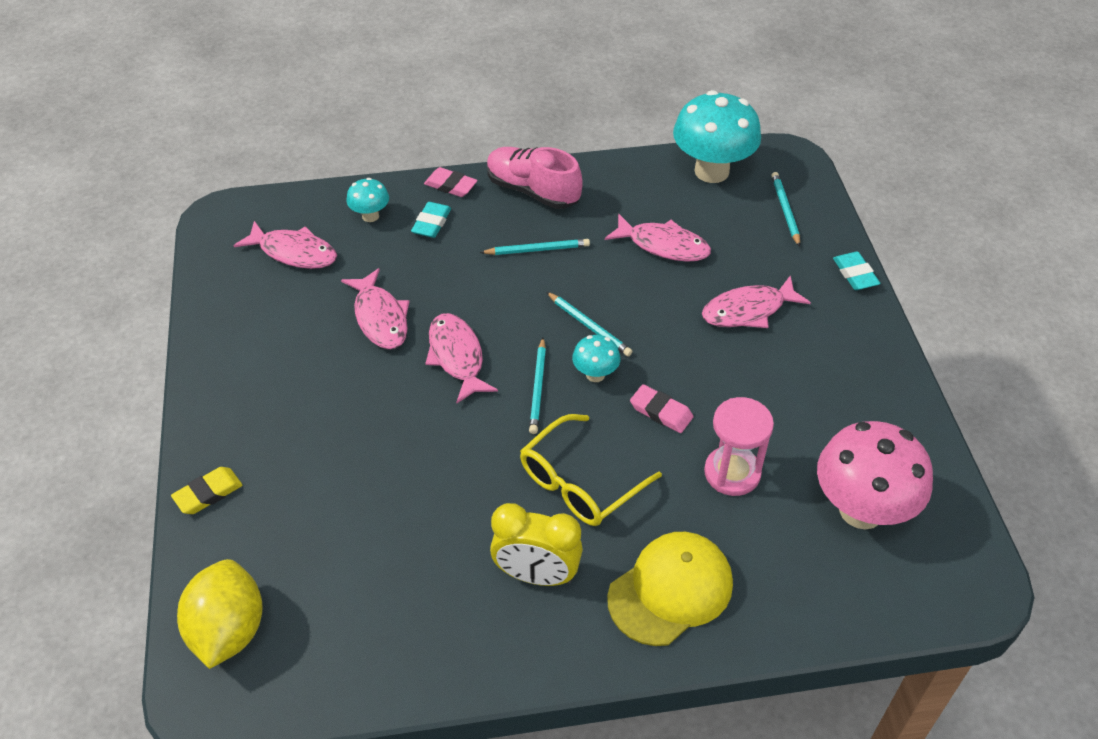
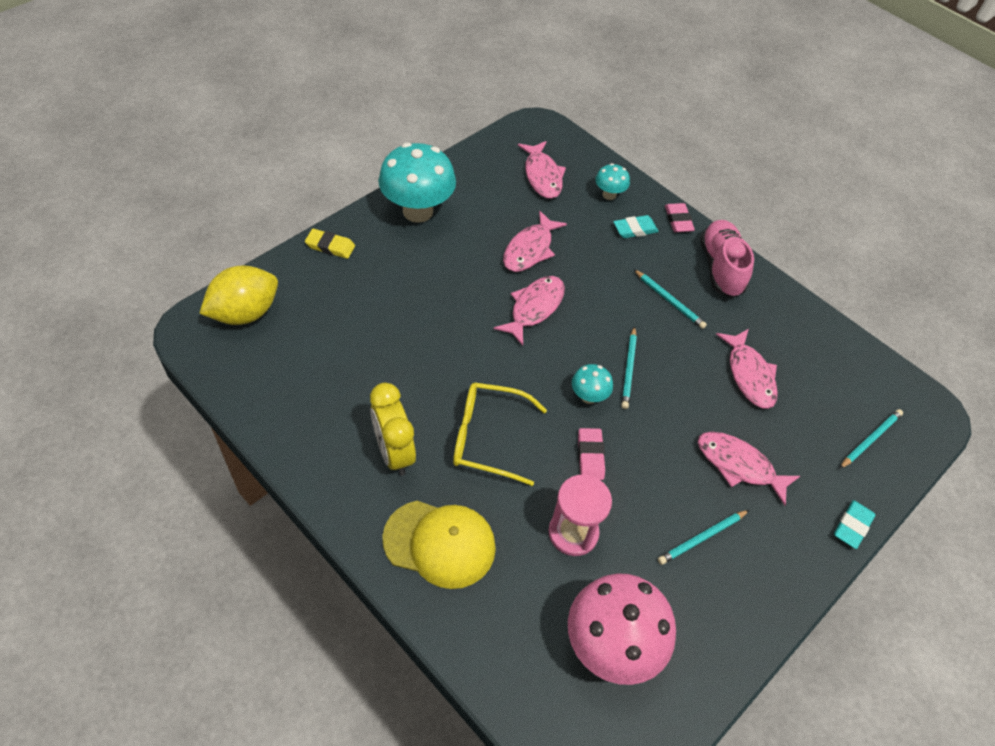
camera: 50 degrees right, 5 degrees up
(538, 388) = (547, 368): turquoise pencil -> turquoise pencil (702, 538)
(711, 171) = (858, 367): turquoise mushroom -> turquoise mushroom (417, 211)

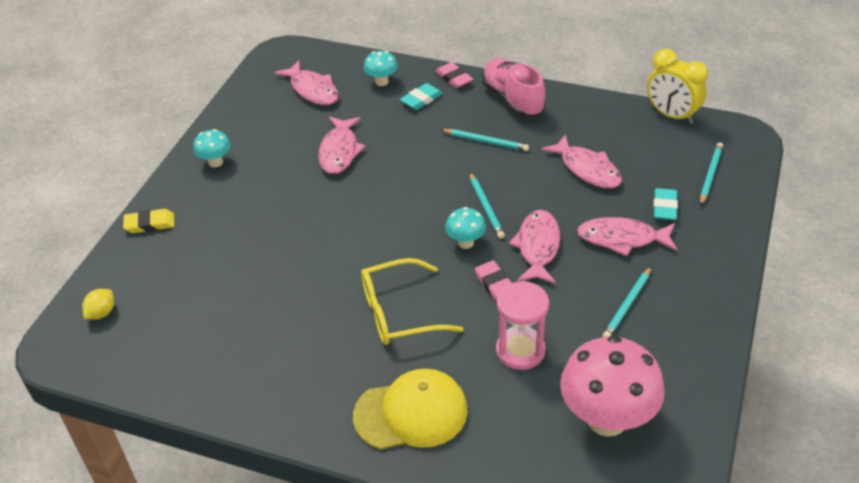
camera: 20 degrees left, 10 degrees down
(245, 313) = (101, 313): yellow lemon -> yellow lemon, size x0.47
(394, 452) = (322, 362): yellow clock -> yellow clock (671, 115)
(417, 211) = (215, 162): turquoise mushroom -> turquoise mushroom, size x0.48
(534, 308) = (373, 195): pink fish -> pink fish (538, 247)
(852, 526) = (736, 242): turquoise eraser -> turquoise eraser (665, 207)

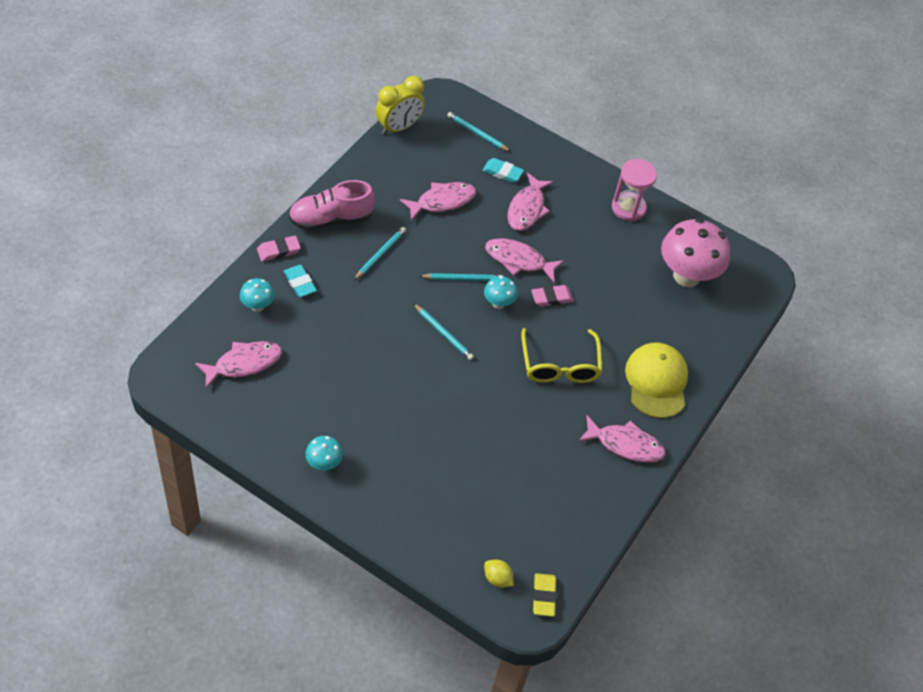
camera: 85 degrees left, 10 degrees up
(150, 224) = (393, 529): yellow eraser -> yellow eraser (544, 596)
(339, 151) = (349, 362): pink fish -> pink fish (625, 444)
(520, 350) = (617, 303): pink hourglass -> pink hourglass (628, 208)
(627, 305) = (592, 229): turquoise pencil -> turquoise pencil (443, 333)

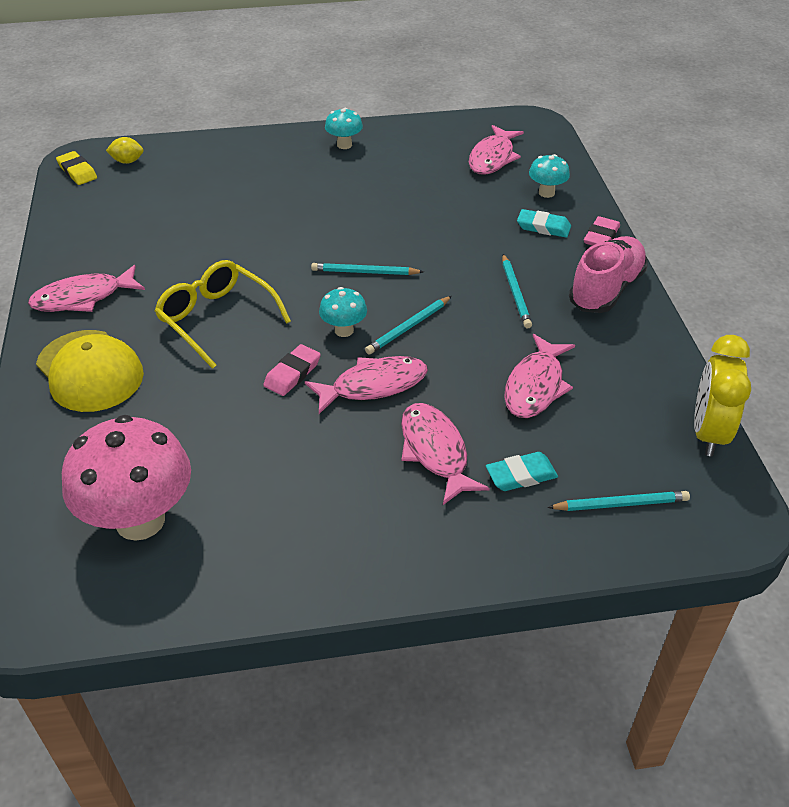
camera: 145 degrees right, 10 degrees down
(628, 208) = (307, 559): pink hourglass -> none

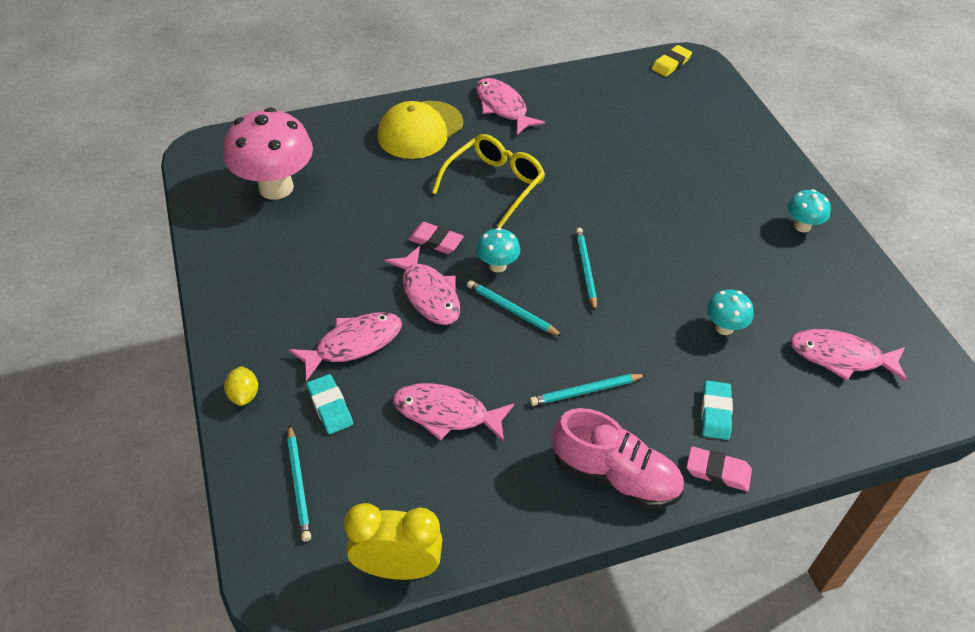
camera: 80 degrees right, 5 degrees up
(127, 161) = (700, 88): yellow lemon -> yellow lemon (244, 395)
(546, 193) = (788, 414): turquoise mushroom -> turquoise mushroom (724, 327)

